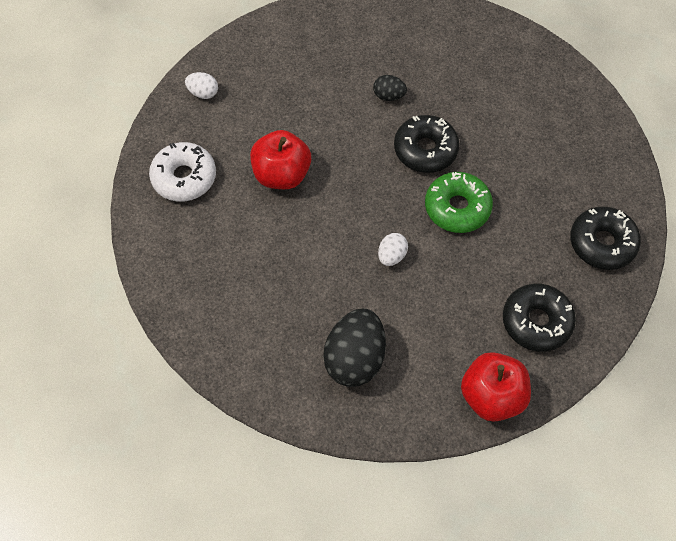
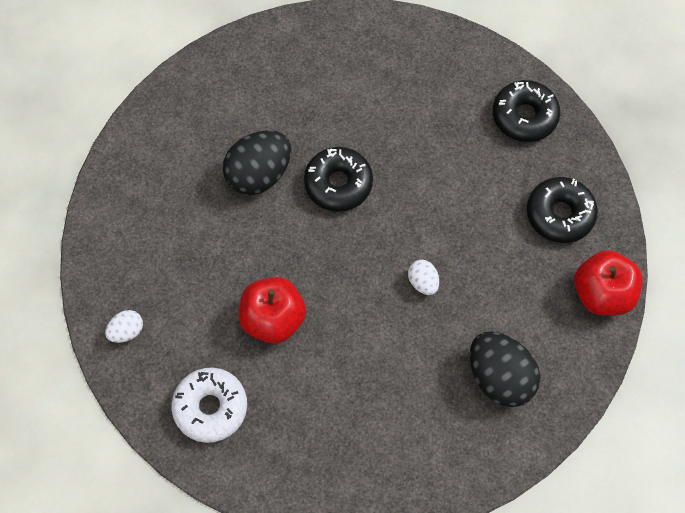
camera: 55 degrees left, 5 degrees up
(389, 96) = (259, 174): black egg -> black egg, size x2.01
(457, 208) = (414, 199): green donut -> none

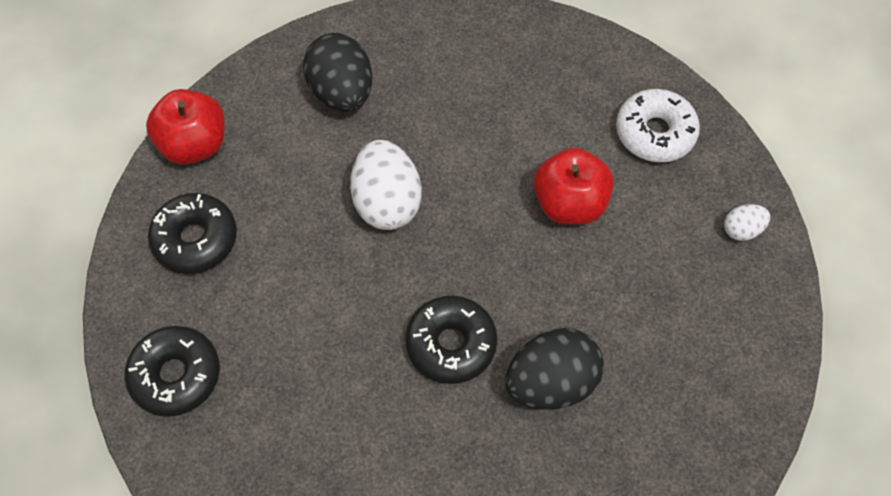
camera: 165 degrees left, 5 degrees down
(423, 282) = (387, 202): white egg -> white egg, size x2.01

